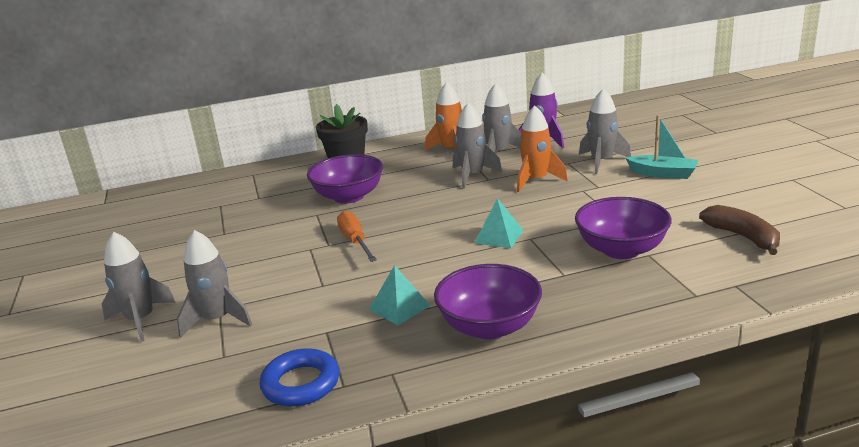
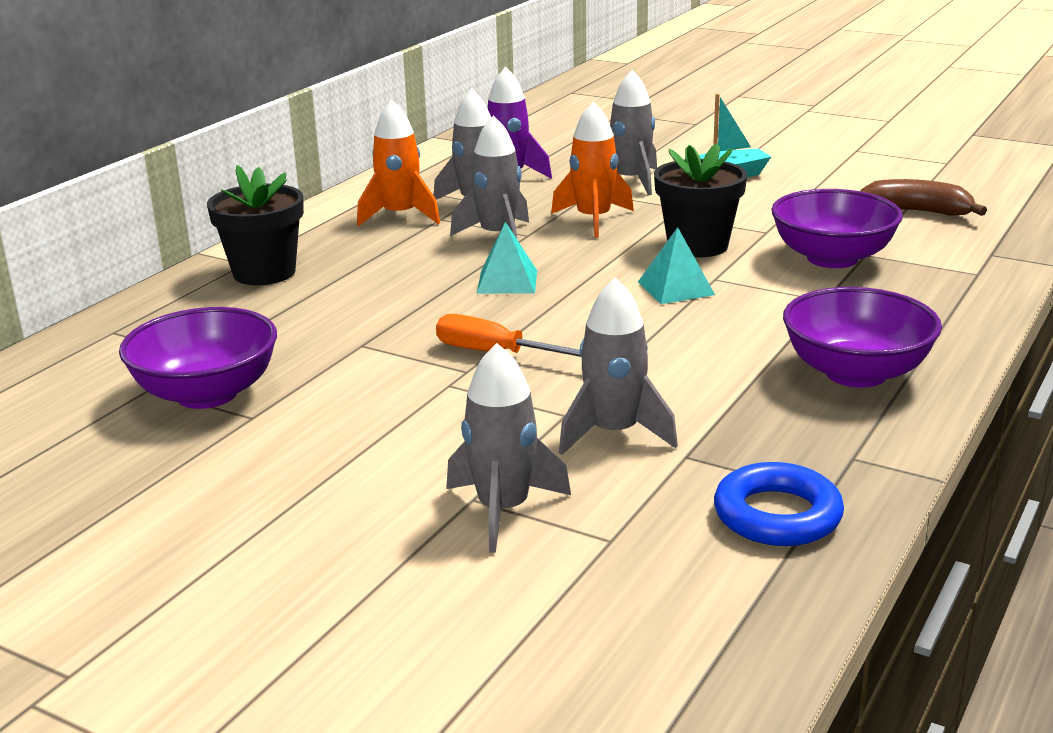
camera: 45 degrees left, 0 degrees up
(141, 320) = (374, 565): grey rocket -> grey rocket (614, 433)
(349, 197) = (365, 309): purple bowl -> purple bowl (207, 394)
(399, 307) = (718, 396): turquoise pyramid -> turquoise pyramid (507, 281)
(560, 214) = (697, 246): none -> black flower pot

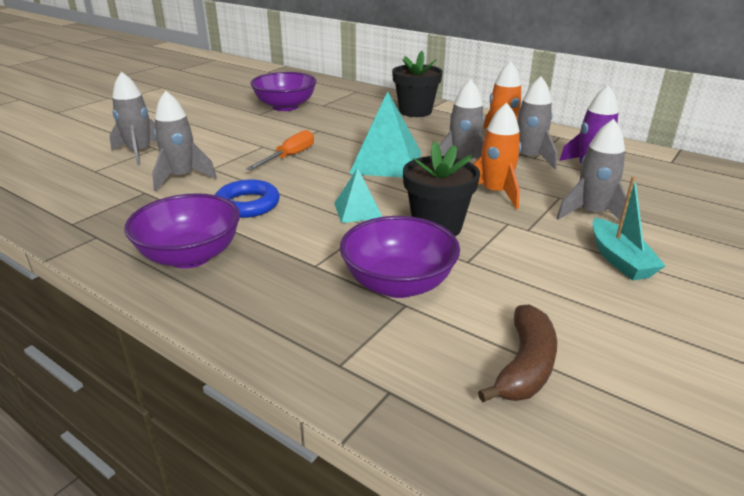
camera: 95 degrees right, 5 degrees up
(507, 281) = (386, 162): turquoise pyramid -> turquoise pyramid, size x1.81
(777, 515) = (68, 207): blue ring -> blue ring (247, 204)

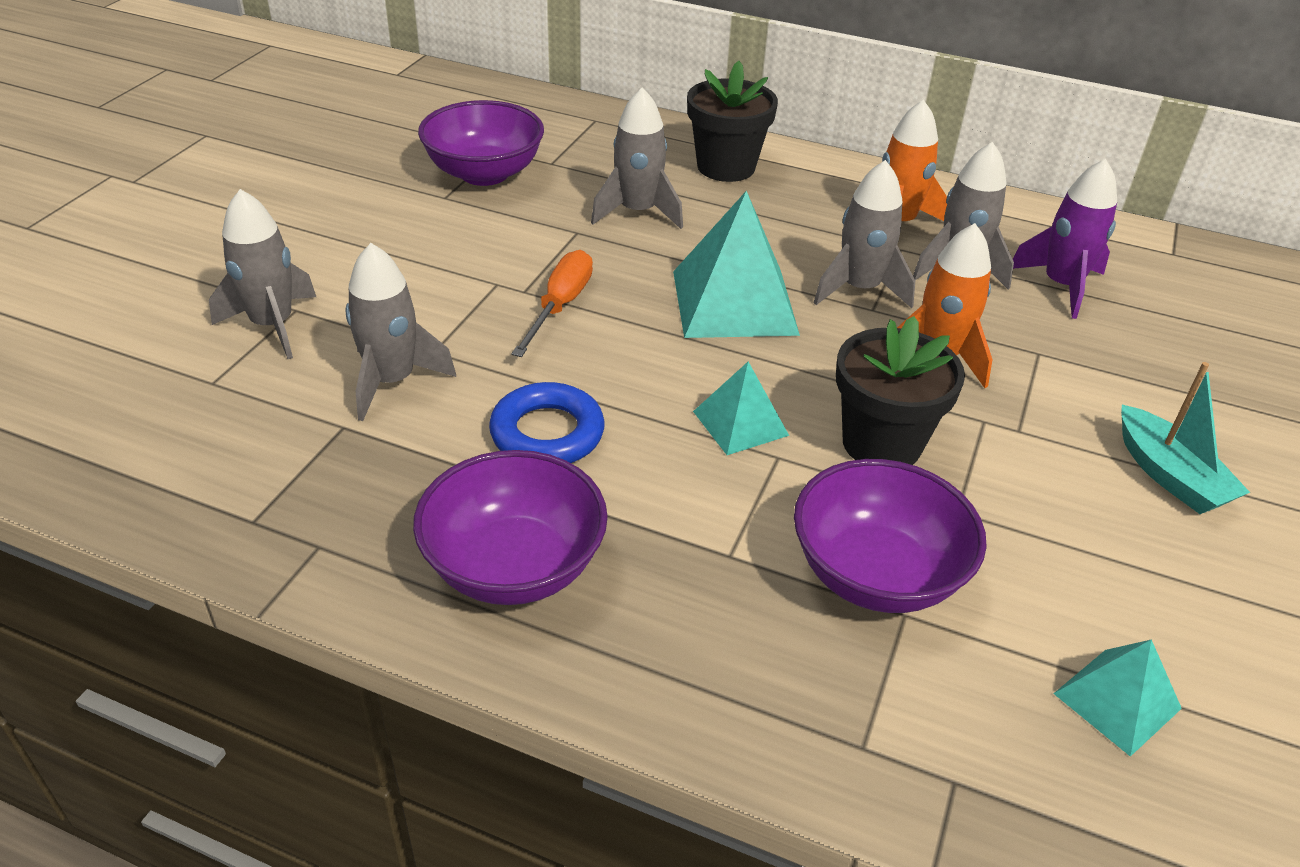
camera: 15 degrees left, 10 degrees up
(525, 366) = (1117, 700): brown banana -> turquoise pyramid
(591, 214) = (1098, 385): grey rocket -> grey rocket (637, 212)

